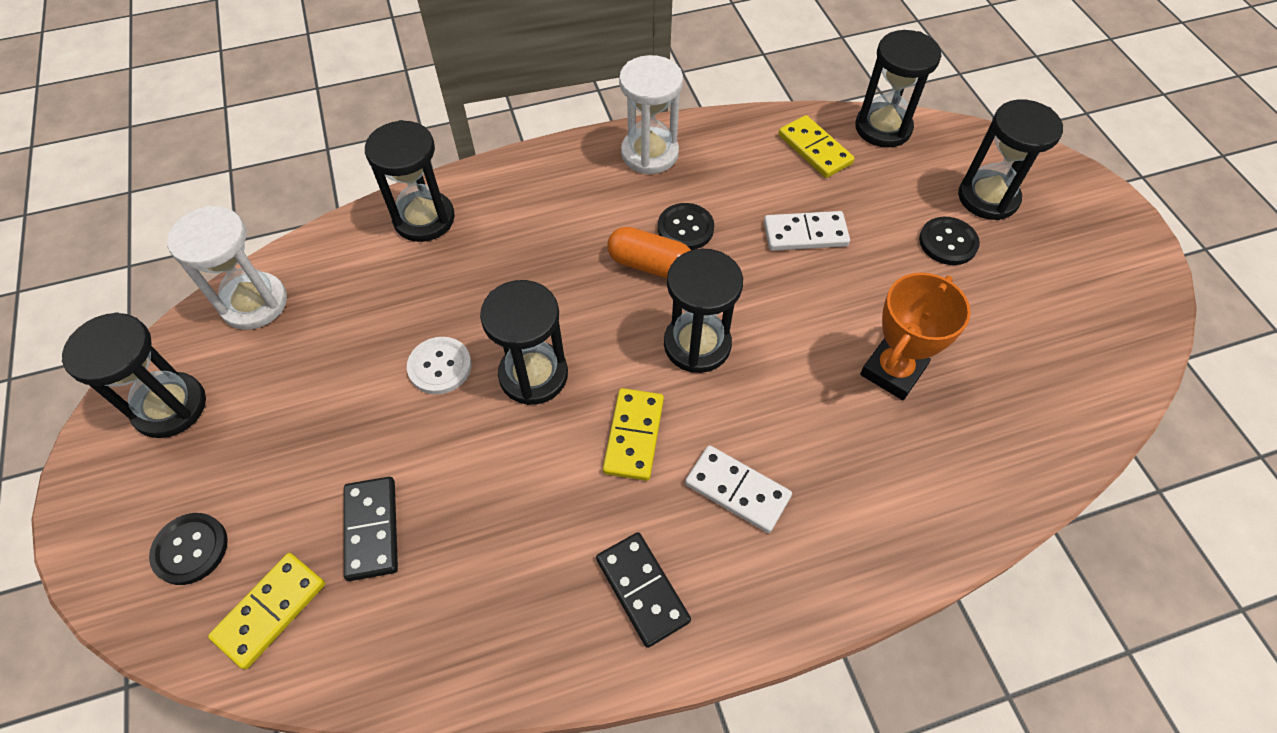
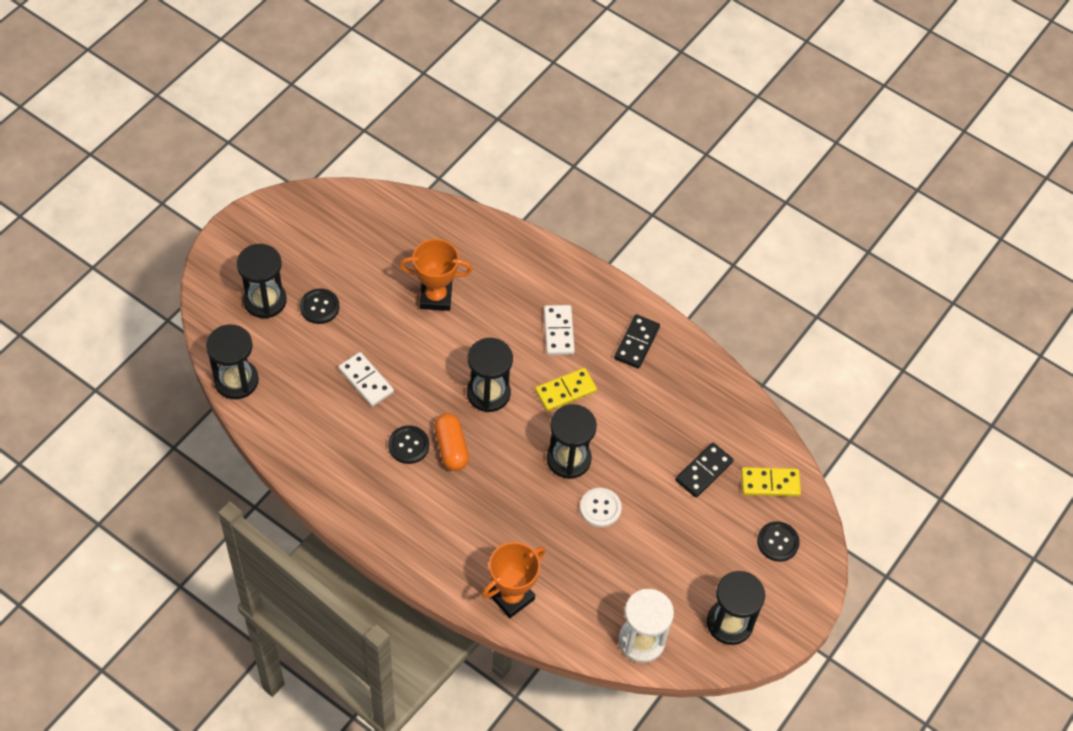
camera: 130 degrees left, 0 degrees up
(424, 219) = (511, 597): black hourglass -> orange trophy
(649, 153) = (358, 502): white hourglass -> none
(814, 149) = (286, 410): yellow domino -> none

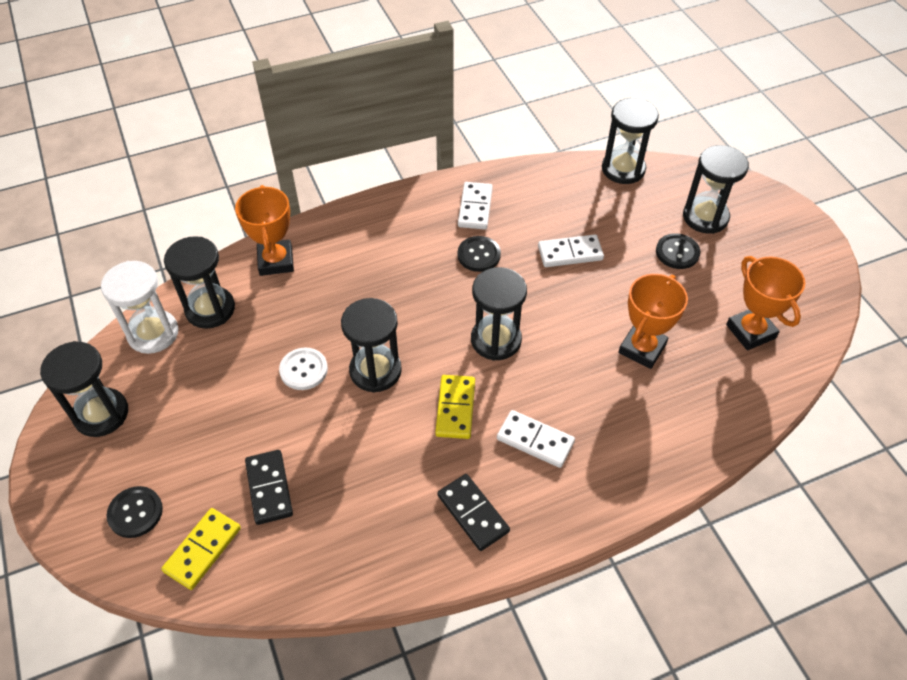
camera: 125 degrees right, 5 degrees down
(354, 474) = (475, 208): none -> white domino
(376, 236) = (750, 331): none -> orange trophy
(451, 448) = (454, 284): orange capsule -> none
(591, 614) = (210, 309): none -> black hourglass

